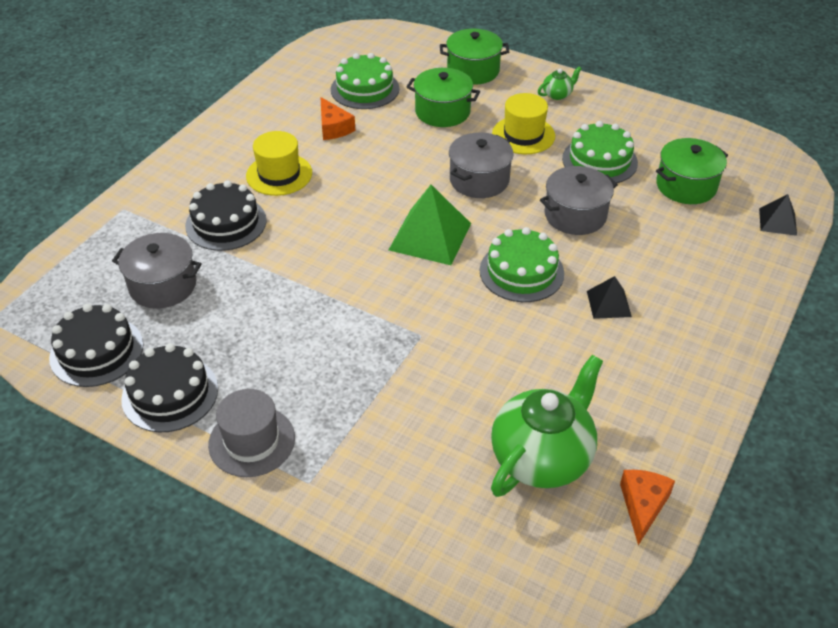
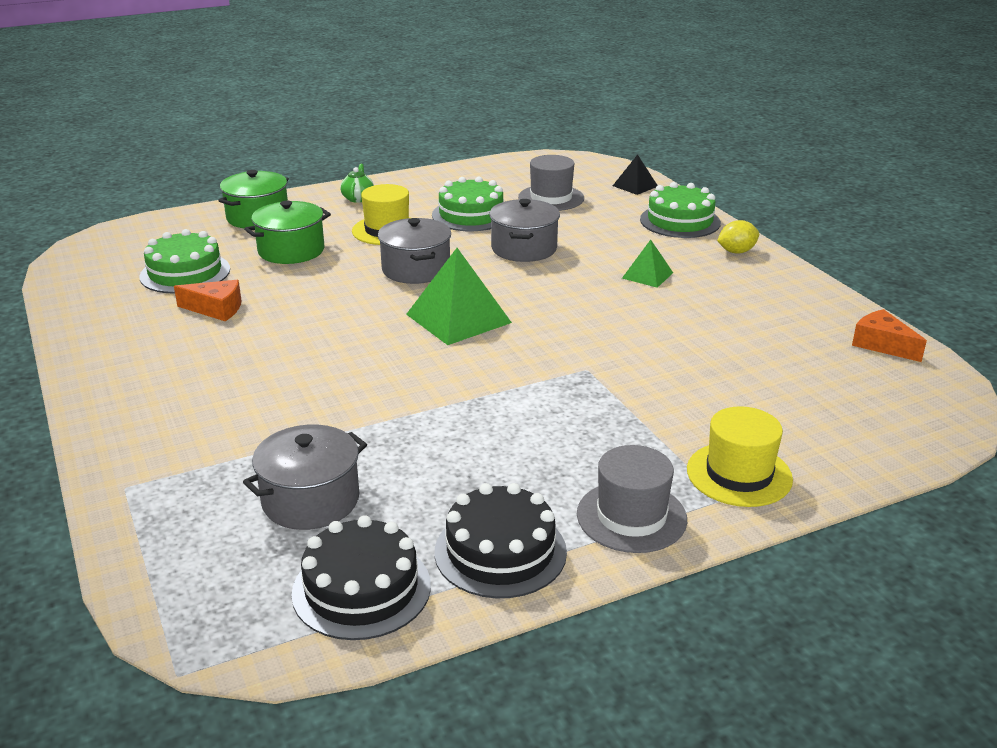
camera: 55 degrees left, 15 degrees down
(226, 223) = (266, 422): black cake -> none
(279, 174) = (238, 364): yellow hat -> yellow hat (739, 474)
(521, 272) = (563, 295): green cake -> green cake (680, 221)
(542, 457) = (794, 366): green teapot -> none
(608, 303) = (647, 275): black pyramid -> green pyramid
(686, 186) = (551, 198): green pot -> grey hat
(720, 340) = (736, 252): none -> yellow lemon

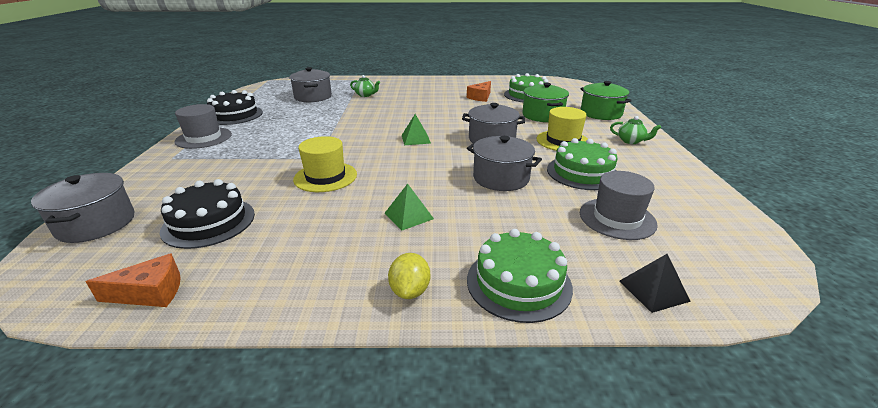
camera: 115 degrees right, 0 degrees up
(261, 432) = (366, 95): none -> green teapot
(361, 589) = (258, 97): black cake -> black cake (209, 222)
(458, 318) = (416, 139): green pyramid -> green pyramid, size x0.55
(739, 474) = (174, 167): yellow hat -> yellow hat (325, 177)
(885, 440) = (96, 224): none -> grey pot

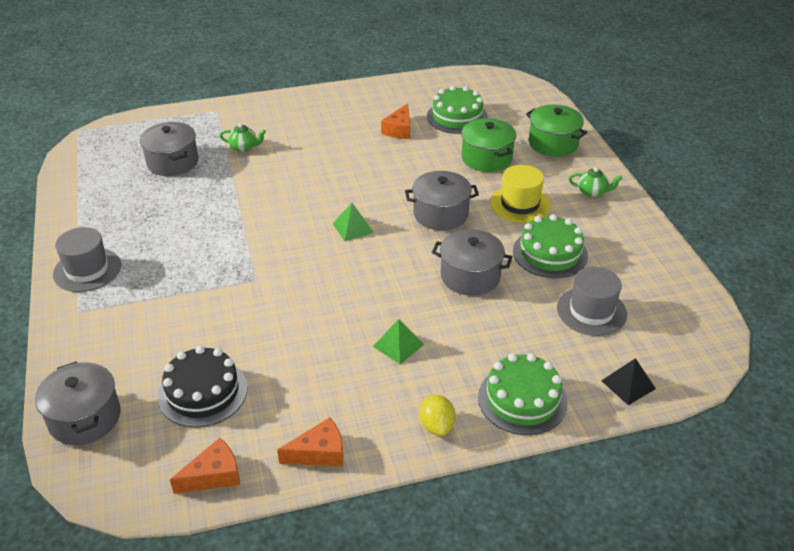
camera: 15 degrees left, 10 degrees up
(235, 115) = (91, 218): black cake -> none
(269, 292) = (319, 453): none -> orange cheese
(325, 177) = (283, 308): yellow hat -> none

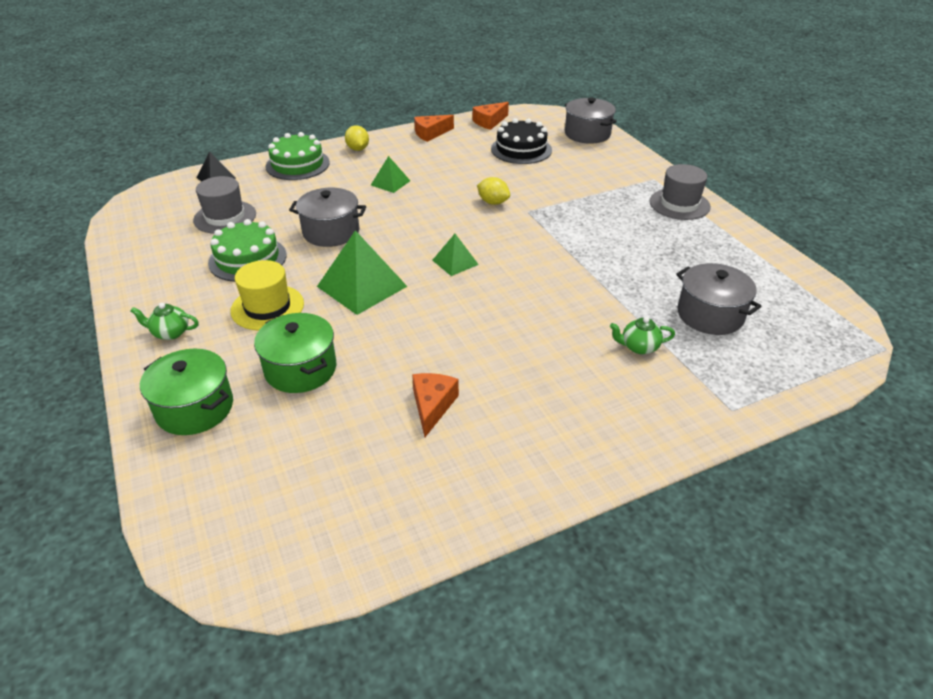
camera: 170 degrees right, 0 degrees up
(286, 297) = (493, 202): none -> yellow lemon
(440, 214) = (362, 286): grey pot -> green pyramid
(457, 117) = (341, 447): green cake -> none

